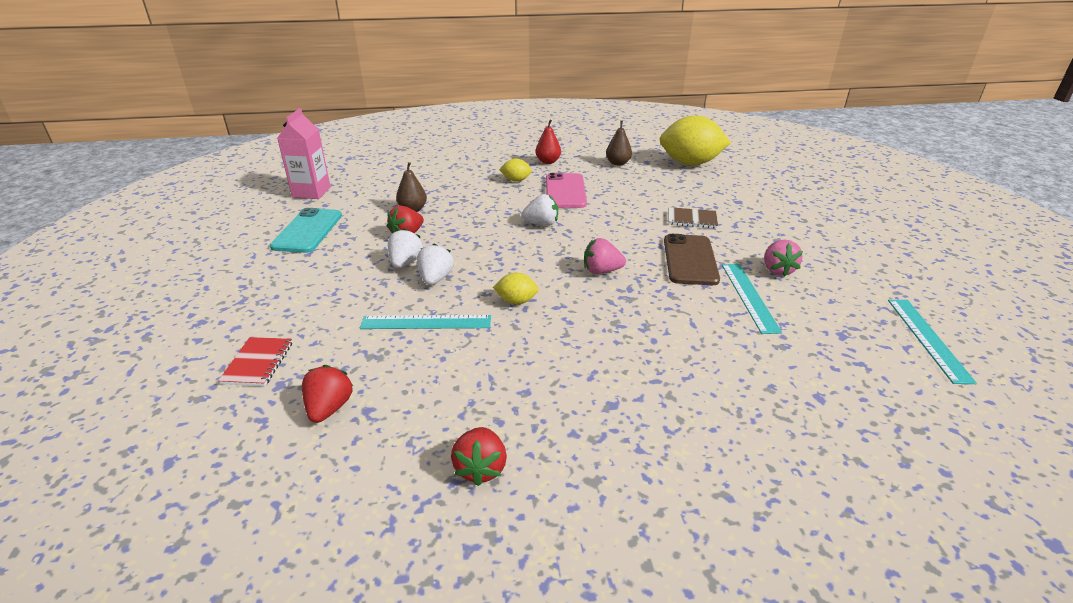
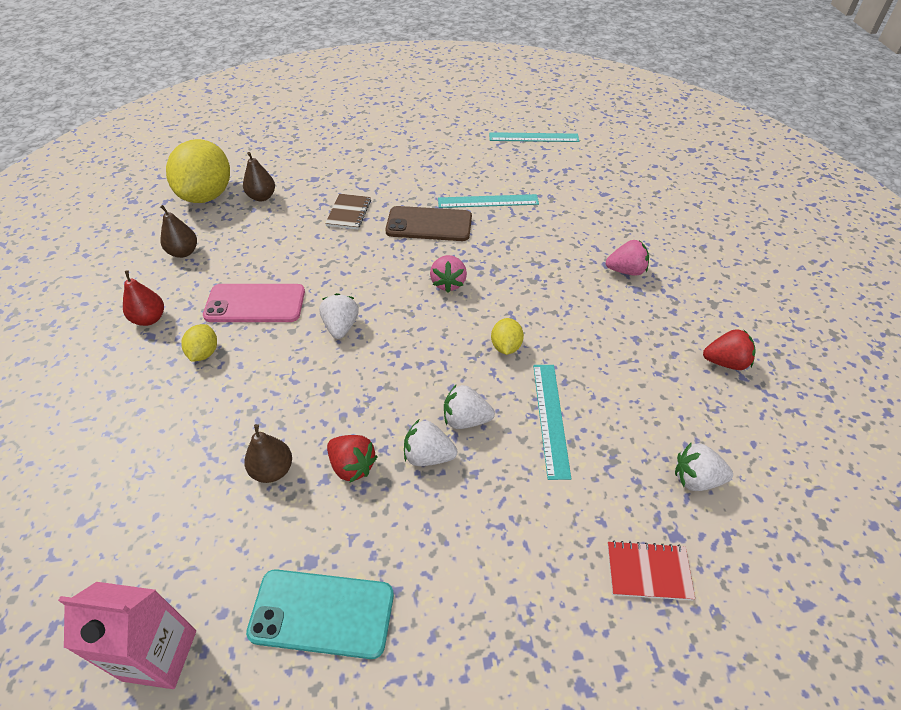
camera: 90 degrees left, 15 degrees up
(329, 408) = (696, 479): red strawberry -> white strawberry
(698, 182) = (262, 197): none -> brown pear
(777, 270) = (447, 180): pink strawberry -> pink strawberry (626, 271)

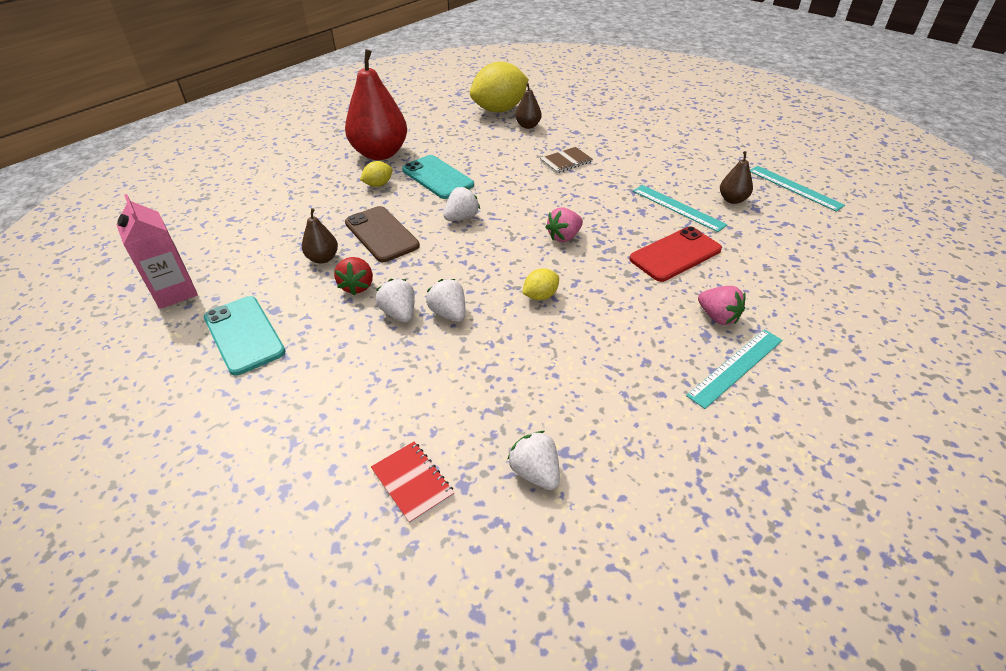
camera: 50 degrees right, 5 degrees down
(149, 319) = (380, 153): red pear -> red pear, size x2.15
(183, 252) = (443, 132): brown pear -> brown pear (732, 200)
(255, 304) = (437, 177): pink phone -> turquoise phone
(429, 224) = (608, 197): brown phone -> brown phone (381, 234)
(539, 242) = (675, 254): none -> red phone
(551, 418) = (499, 355): turquoise ruler -> turquoise ruler (736, 367)
(725, 362) = (697, 433): red strawberry -> none

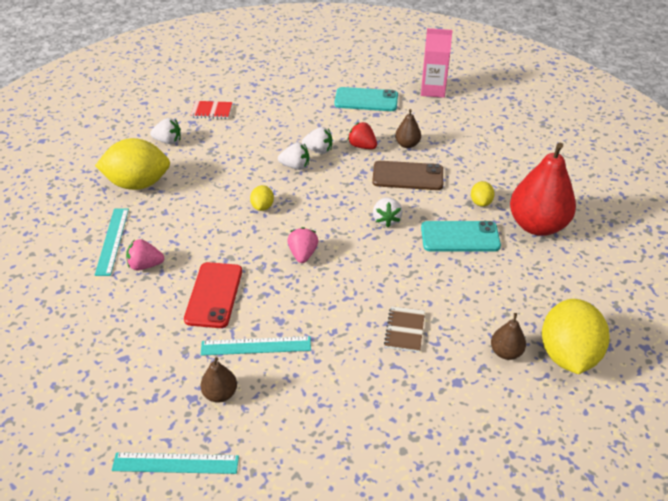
camera: 130 degrees right, 0 degrees up
(643, 426) = (138, 184): none -> yellow lemon

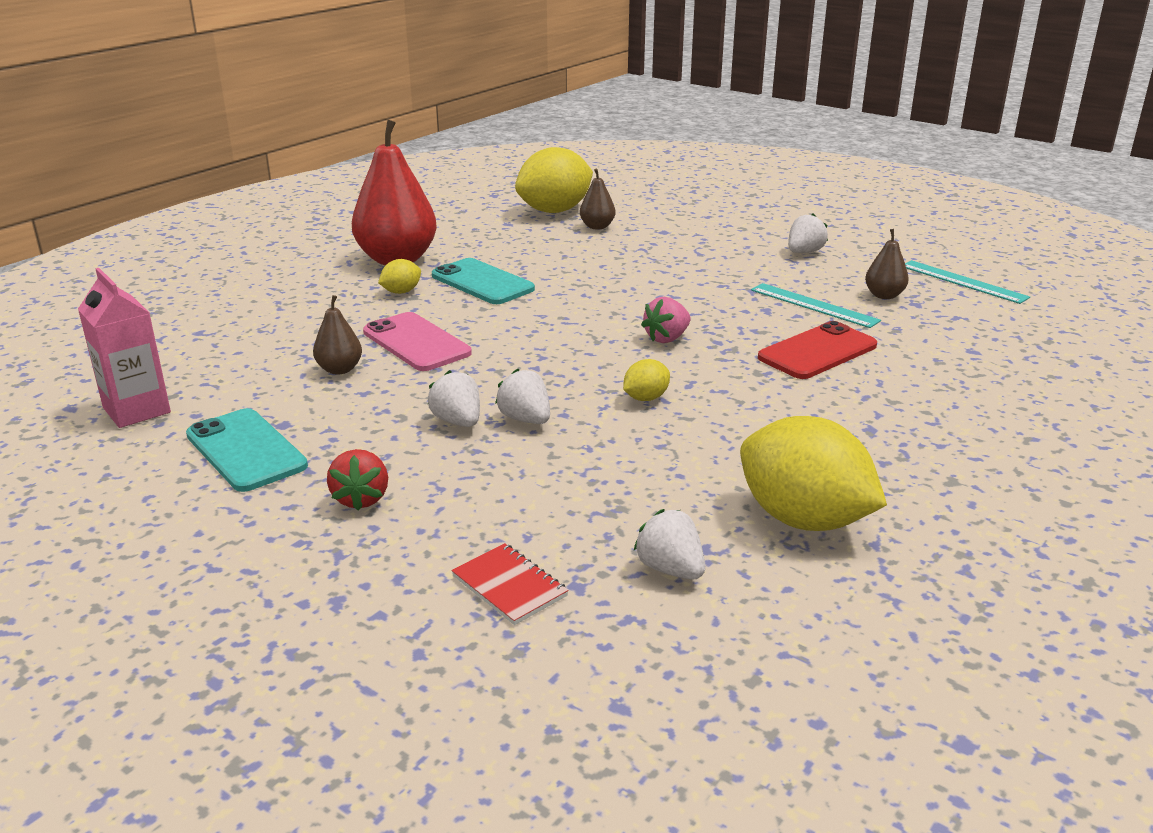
camera: 135 degrees left, 15 degrees down
(112, 241) = (913, 459): turquoise ruler -> none
(145, 265) = (883, 411): pink strawberry -> none
(362, 146) = (394, 396): red strawberry -> red strawberry (361, 499)
(386, 220) = (524, 322): white strawberry -> white strawberry (804, 252)
(405, 330) = (655, 262): brown notebook -> none
(407, 176) = (416, 343): brown phone -> pink phone

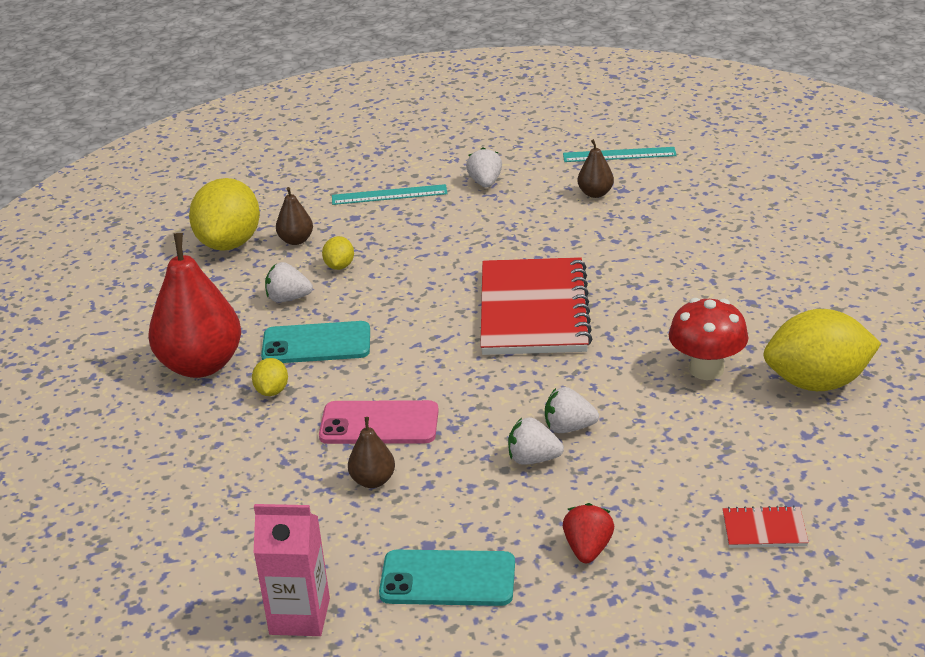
camera: 45 degrees left, 5 degrees up
(361, 499) = (588, 549): red strawberry -> red strawberry turned 120 degrees counterclockwise
(645, 398) = (605, 363): yellow lemon -> yellow lemon (339, 266)
(666, 338) = (533, 310): pink strawberry -> red notebook
(670, 569) = (813, 458): white strawberry -> white strawberry (288, 298)
(719, 449) = (706, 369): none -> red mushroom
(814, 305) = (570, 227): turquoise ruler -> turquoise ruler (389, 195)
(817, 351) = (634, 263): red phone -> none

